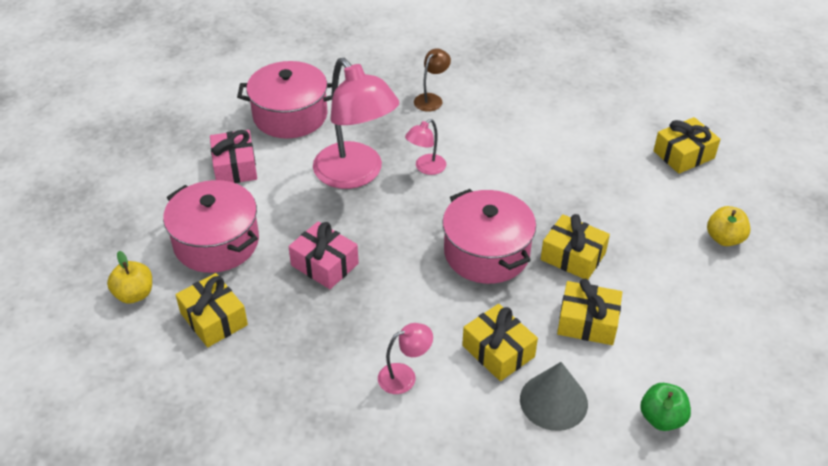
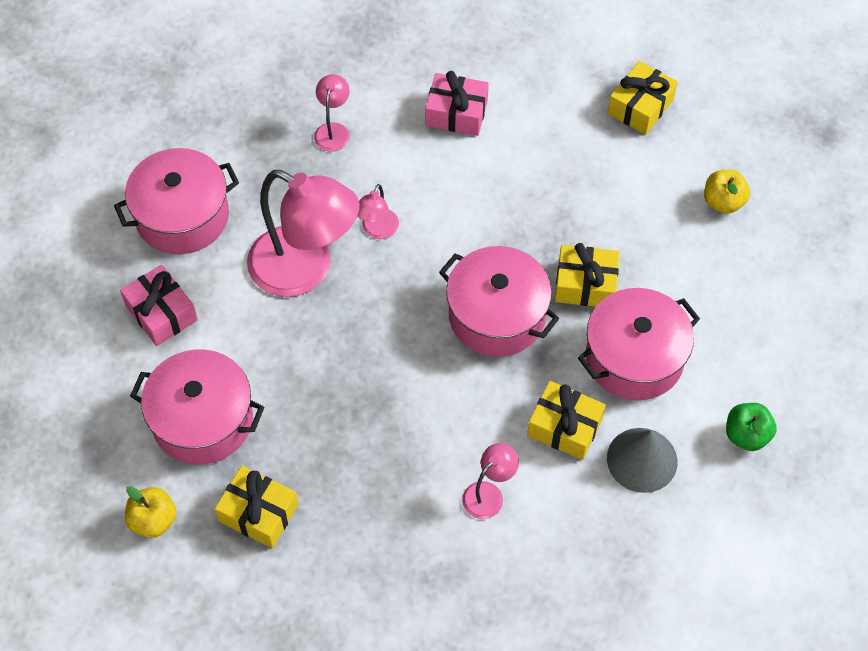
camera: 25 degrees left, 15 degrees up
(324, 264) = (336, 399): pink gift -> pink gift (456, 113)
(431, 99) = (333, 130): brown lamp -> pink lamp
(587, 322) = (634, 358): yellow gift -> pink pot

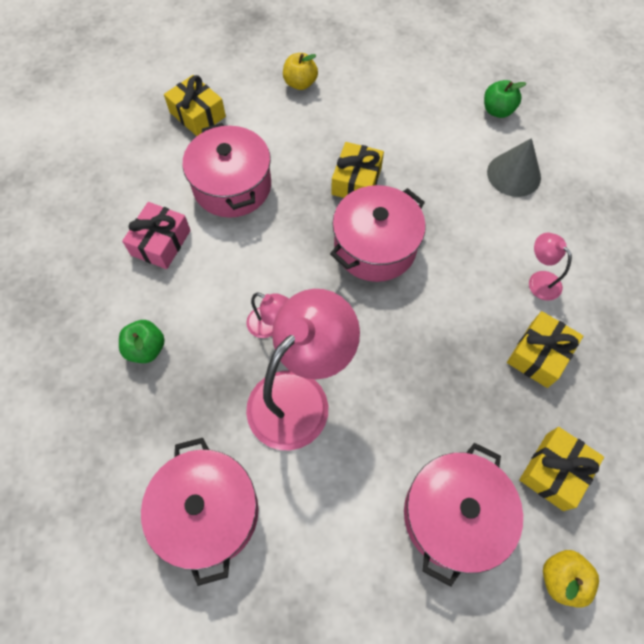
camera: 80 degrees left, 5 degrees up
(161, 313) = (324, 547): pink gift -> none
(333, 130) = (146, 348): pink lamp -> green apple
(564, 427) = (483, 218): yellow gift -> yellow gift (539, 354)
(634, 358) = (427, 162): pink pot -> pink pot (232, 186)

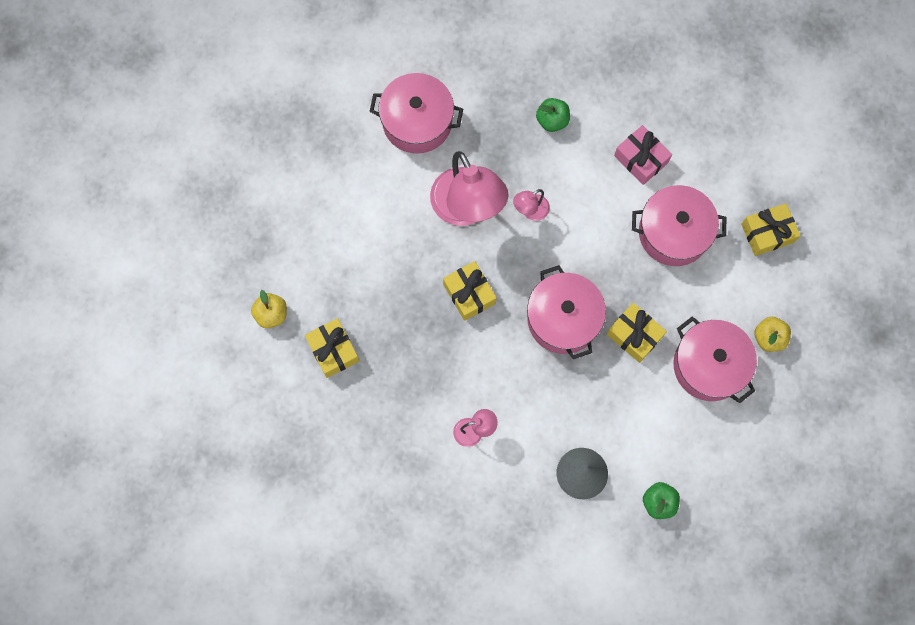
camera: 115 degrees right, 10 degrees up
(453, 515) = (340, 269): pink pot -> pink pot (709, 365)
(539, 354) = (416, 392): yellow gift -> yellow gift (469, 294)

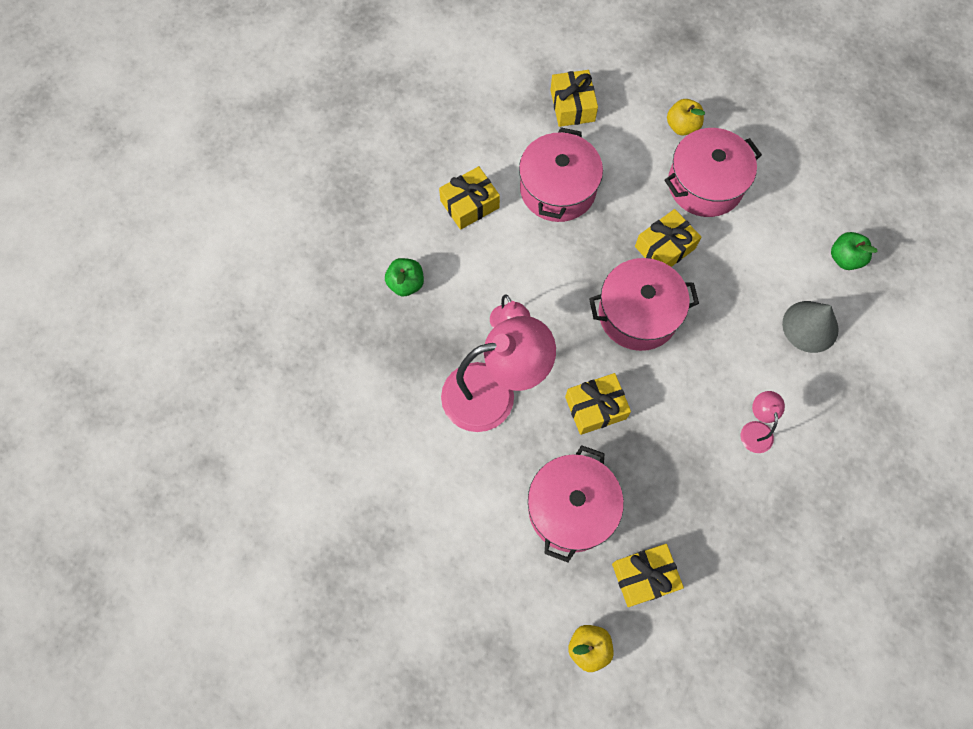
camera: 80 degrees left, 5 degrees down
(417, 122) = (374, 431): pink pot -> pink pot (571, 508)
(641, 159) = (469, 204): pink gift -> yellow gift

